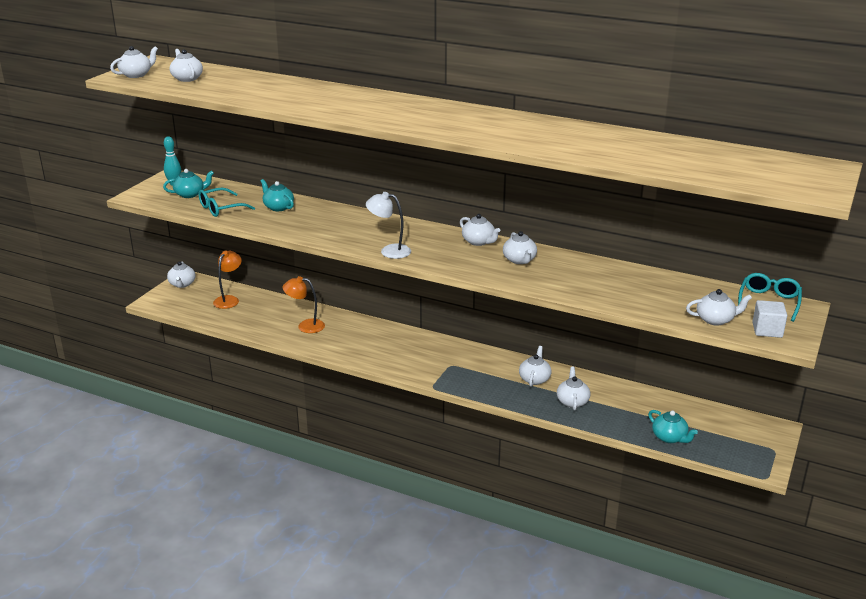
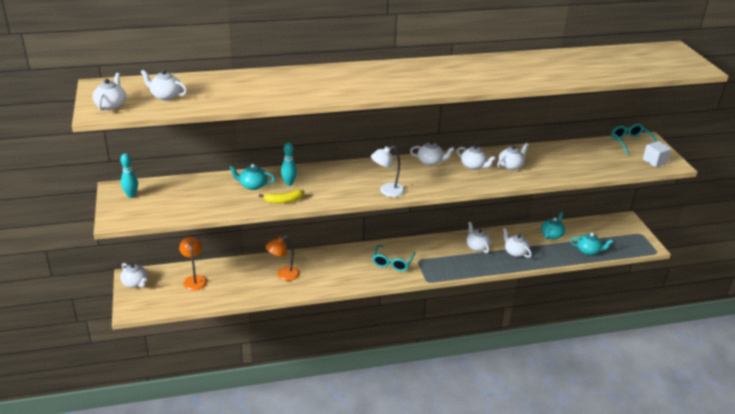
camera: 40 degrees left, 5 degrees up
(190, 194) = (161, 200): turquoise teapot -> turquoise teapot (552, 235)
(221, 208) = (209, 203): turquoise glasses -> turquoise glasses (392, 262)
(283, 227) = (284, 201): none -> yellow banana
(311, 215) = (289, 183): none -> turquoise bowling pin
(715, 320) = (625, 165): white teapot -> white teapot (511, 166)

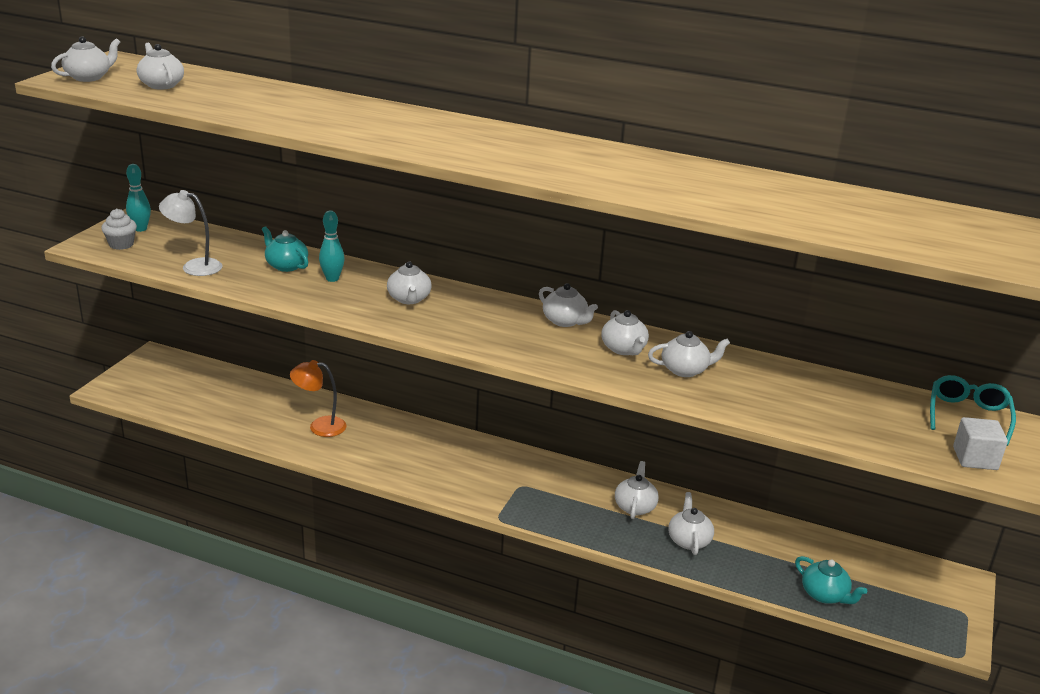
camera: 35 degrees right, 5 degrees down
(135, 283) = (149, 364): white teapot -> white teapot (409, 299)
(136, 210) = (121, 244): none -> white cupcake
(194, 279) = (214, 386): orange lamp -> none
(284, 201) = (294, 294): yellow banana -> none
(387, 191) = (444, 332): white lamp -> white lamp (194, 266)
(392, 262) = (480, 473): turquoise glasses -> none
(552, 235) = (786, 543): turquoise teapot -> none

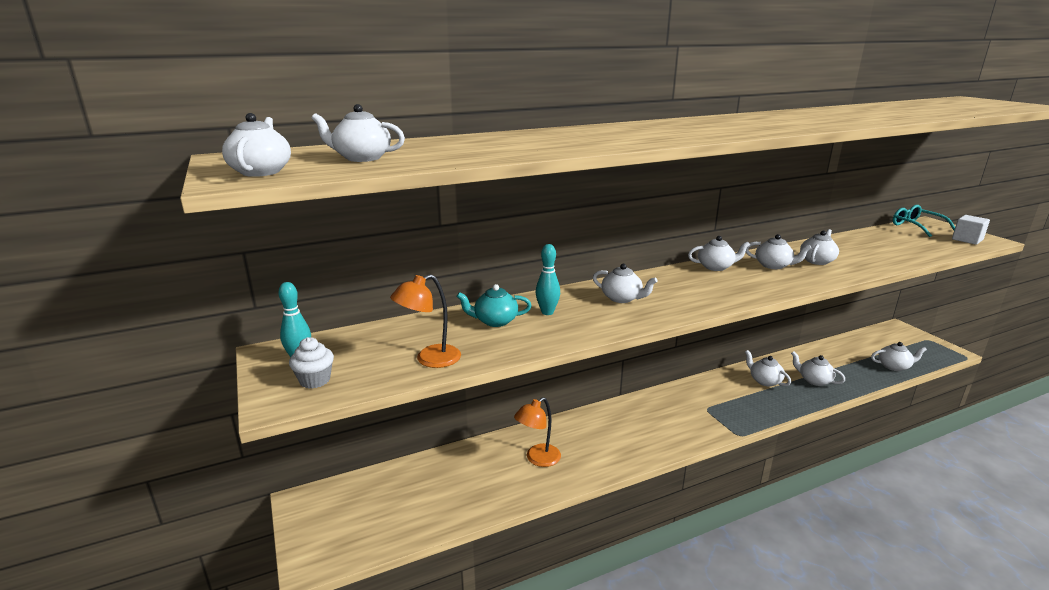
camera: 45 degrees left, 5 degrees down
(194, 266) = (430, 359): white lamp -> orange lamp
(825, 595) = (894, 366): turquoise teapot -> white teapot

